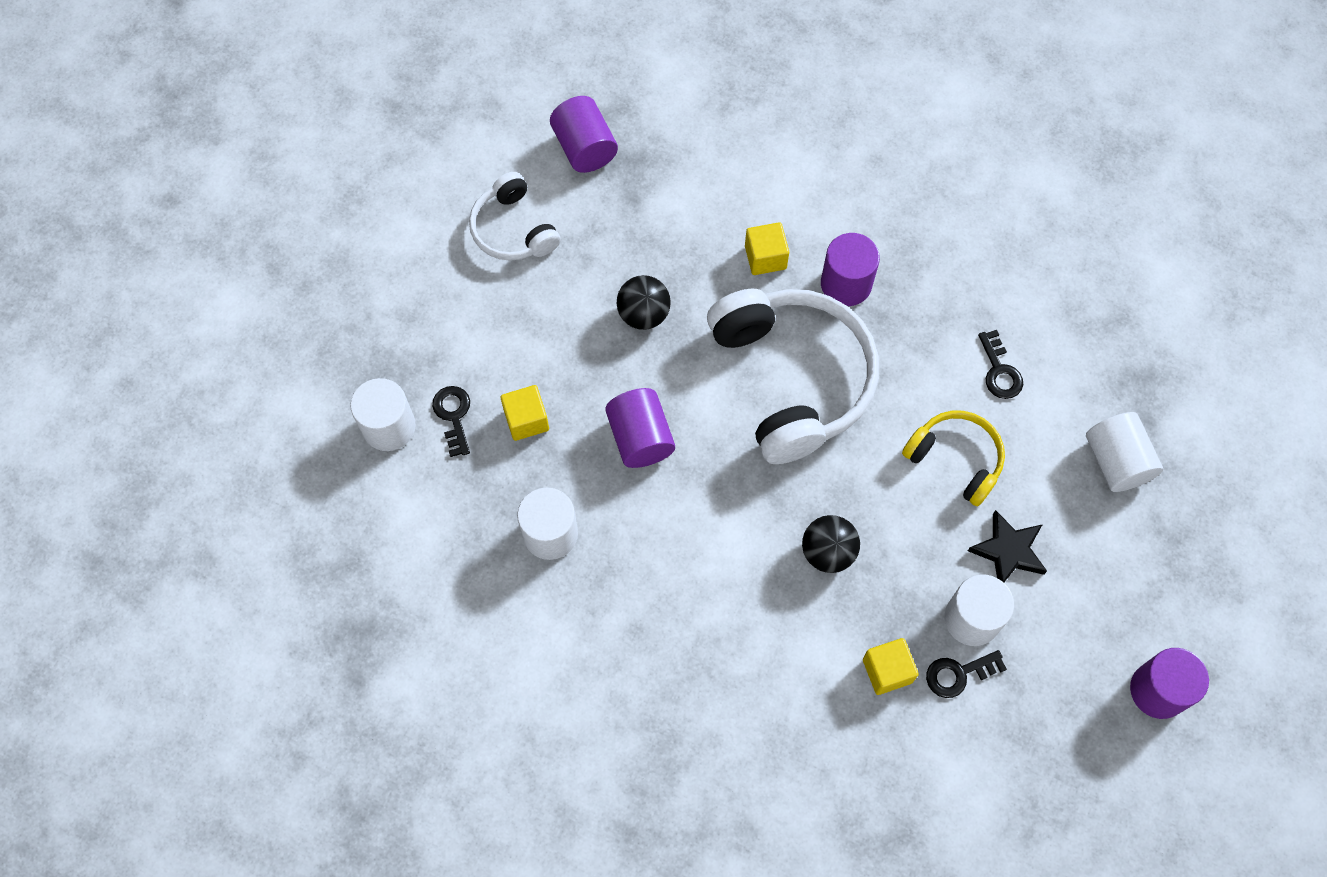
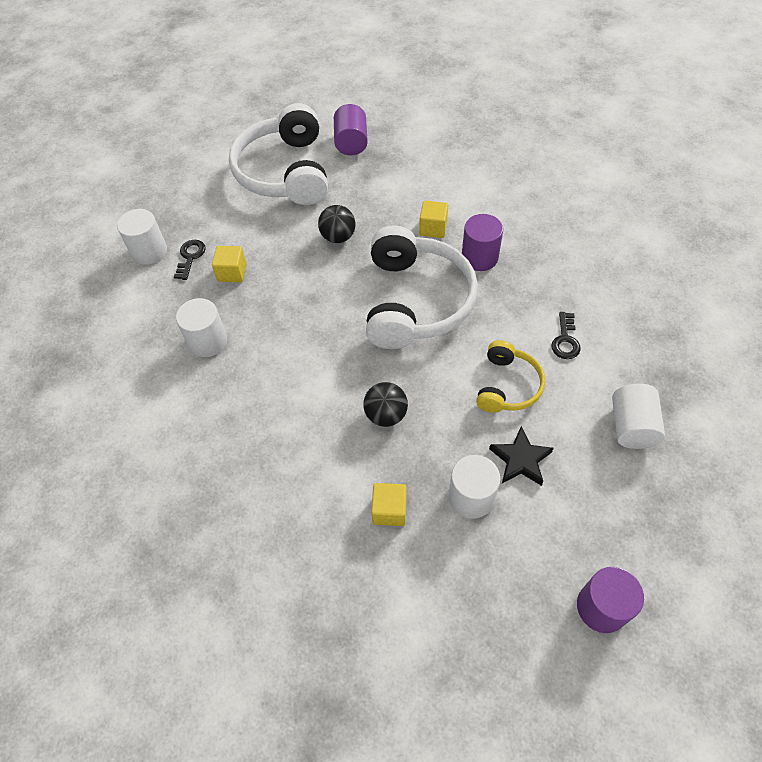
camera: 25 degrees right, 10 degrees down
(513, 229) = (285, 172): white headphones -> white headphones, size x1.86
(640, 438) = (297, 304): purple cylinder -> none
(955, 459) = (507, 386): yellow headphones -> yellow headphones turned 45 degrees clockwise
(958, 674) = (443, 533): black key -> none

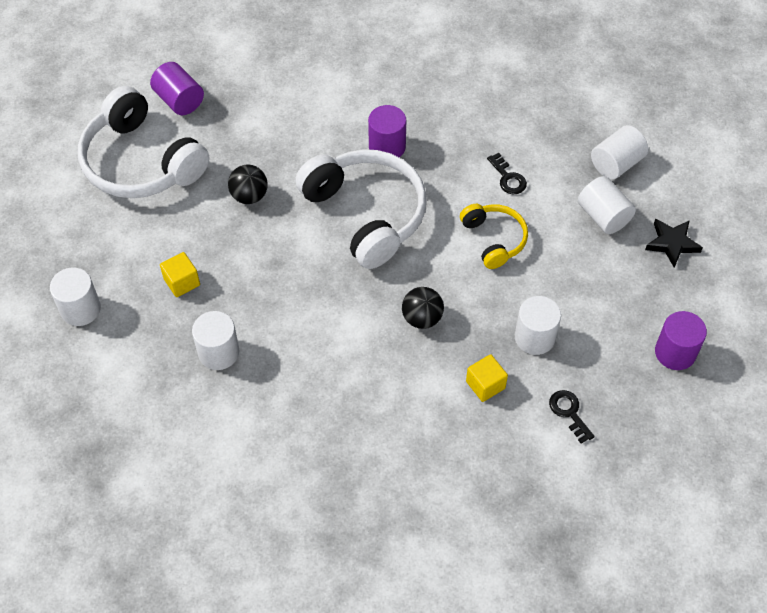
camera: 40 degrees left, 0 degrees up
(190, 257) = (127, 291): black key -> black key (569, 412)
(433, 228) = (326, 142): yellow cube -> none
(520, 459) = (547, 288): black star -> black star (672, 243)
(684, 385) = (616, 164): none -> white cylinder

